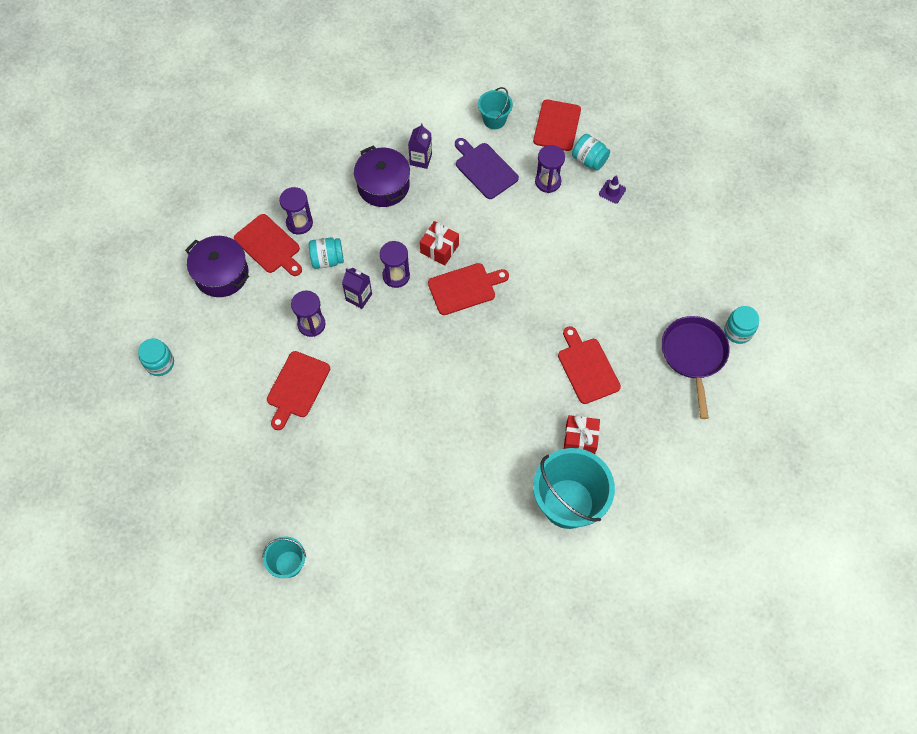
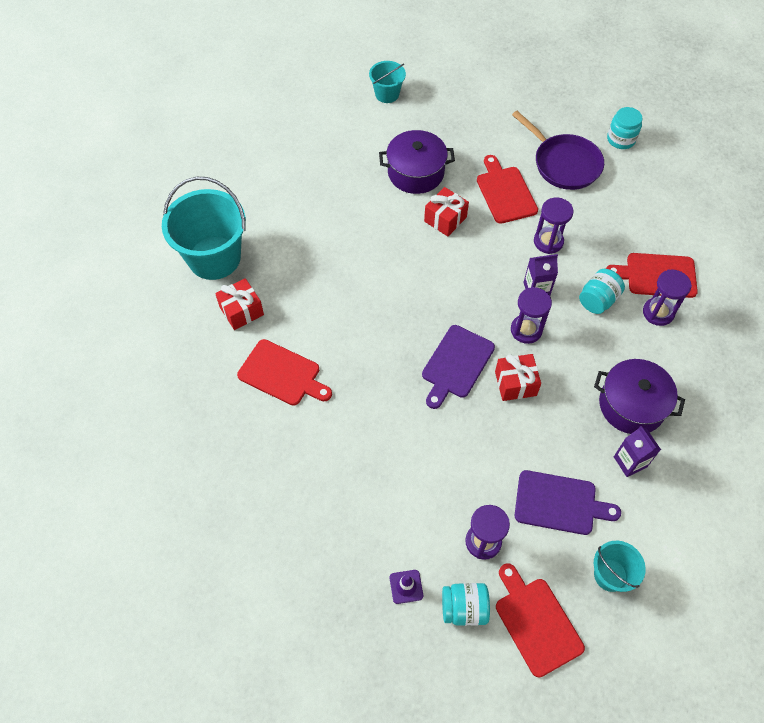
camera: 140 degrees right, 5 degrees down
(221, 274) = (662, 227): purple pot -> purple pot (415, 173)
(364, 400) = (445, 219): none -> red gift
(464, 288) = (456, 364): red cutting board -> purple cutting board
(693, 355) = (187, 460): purple pan -> purple pan (563, 164)
(738, 331) = (156, 520): turquoise jar -> none

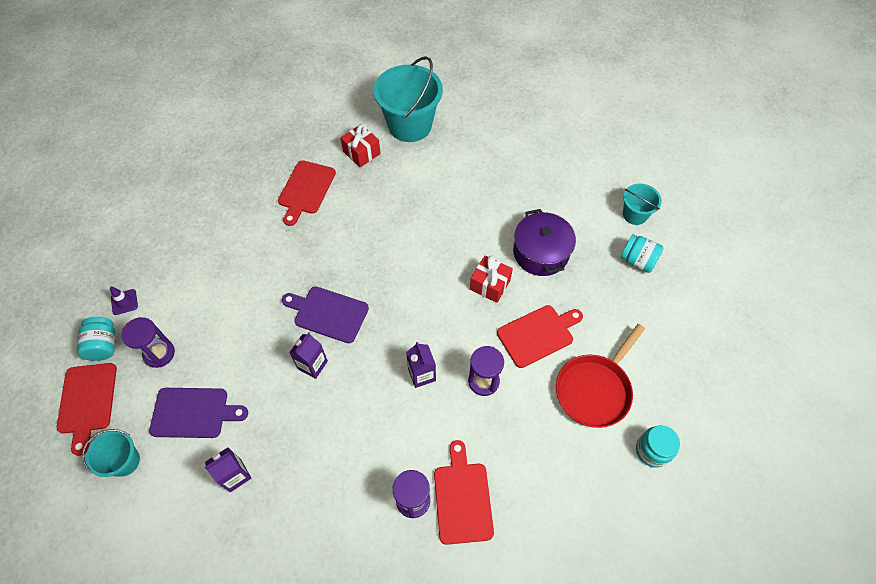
camera: 80 degrees right, 0 degrees up
(515, 383) = (312, 365): red gift -> purple carton
(526, 330) = (372, 369): purple hourglass -> none
(536, 622) = (87, 401): red cutting board -> red cutting board turned 120 degrees clockwise
(559, 503) = (193, 412): purple cutting board -> purple cutting board turned 90 degrees counterclockwise
(563, 164) = (594, 389): purple pan -> red pan
(598, 300) = (419, 435): turquoise jar -> turquoise jar (637, 261)
(631, 405) = (297, 475): purple pot -> none

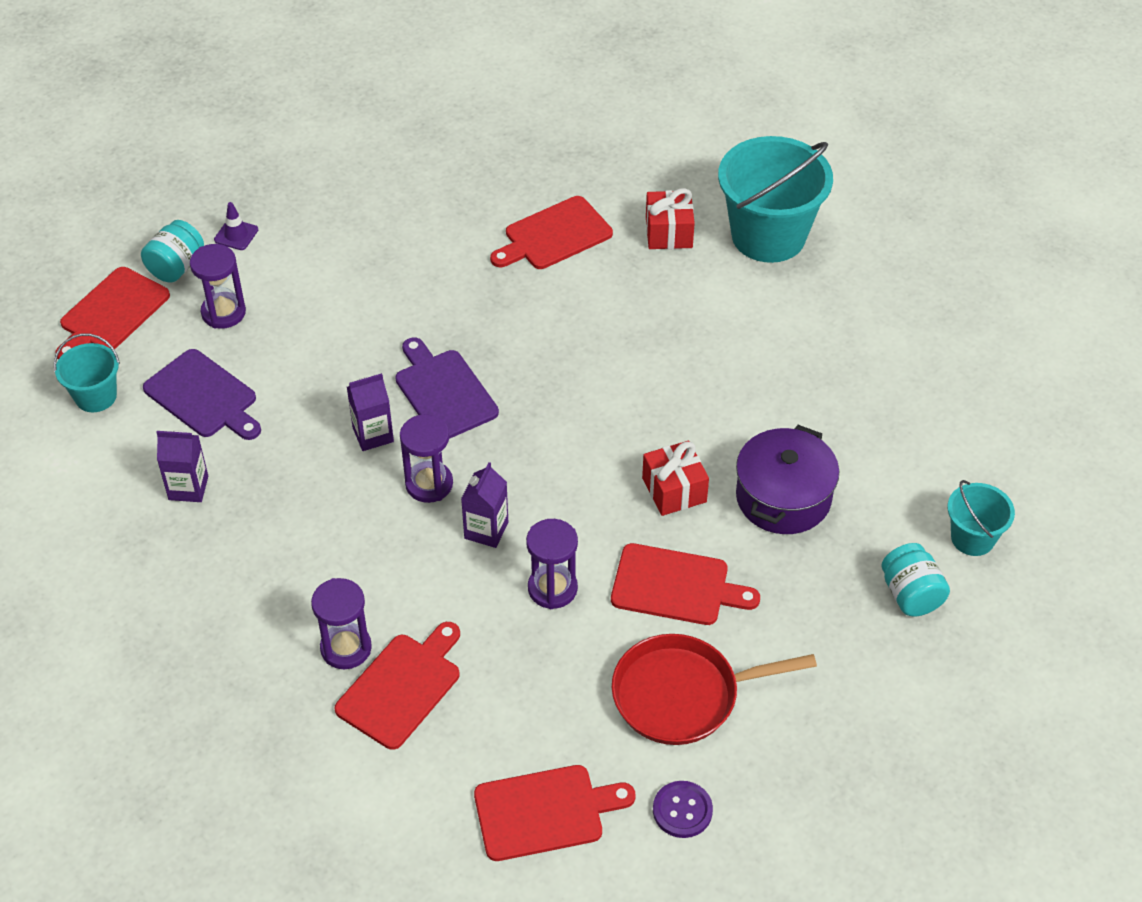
camera: 40 degrees right, 10 degrees down
(368, 371) = (429, 484): none -> purple hourglass
(595, 507) = (544, 812): none -> red cutting board
(652, 451) = (682, 810): turquoise jar -> purple button

